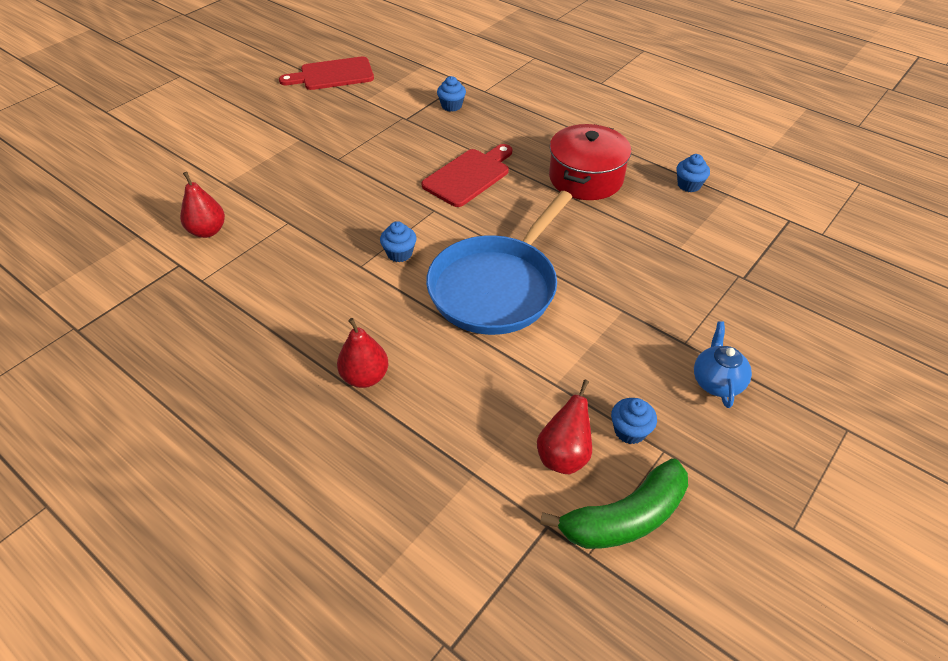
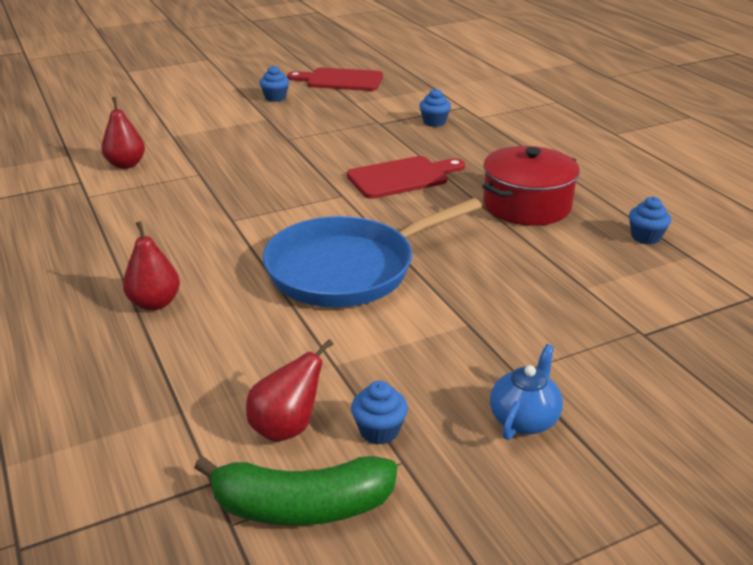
camera: 25 degrees right, 15 degrees down
(399, 253) = (277, 220): blue cupcake -> blue cupcake (275, 98)

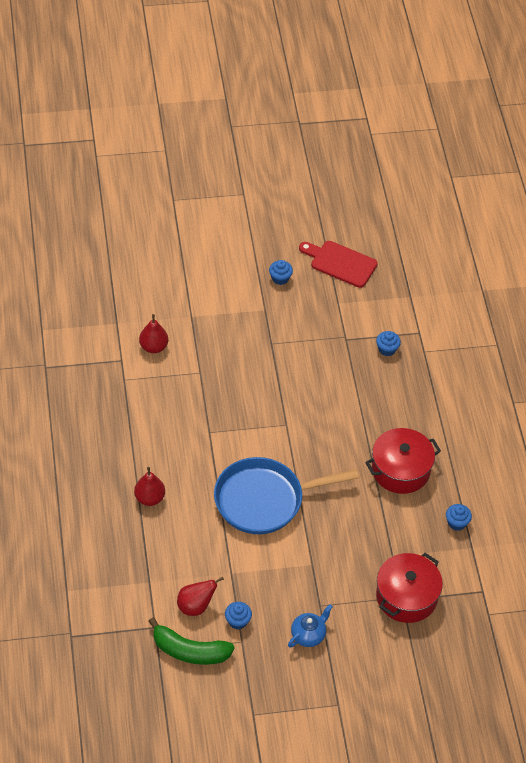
camera: 15 degrees right, 20 degrees up
(402, 177) = (333, 415): red cutting board -> none
(647, 328) = (406, 596): none -> red pot

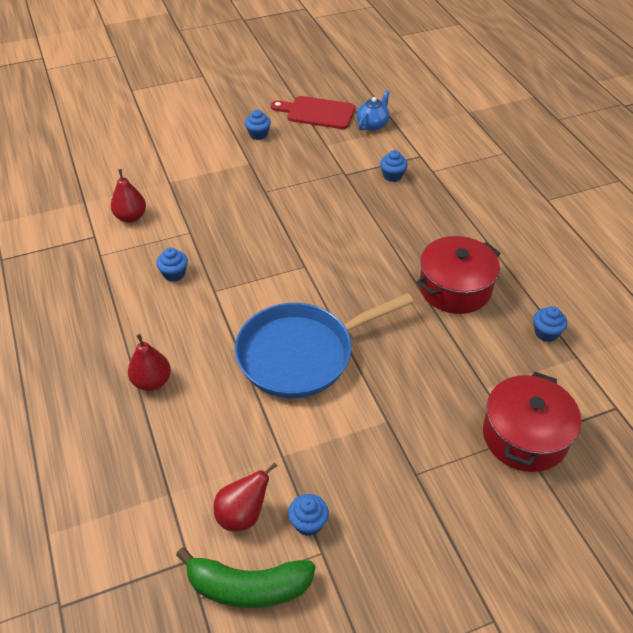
camera: 10 degrees left, 5 degrees down
(180, 410) = (174, 274): none -> blue cupcake
(308, 635) = (414, 520): blue teapot -> blue teapot (373, 124)

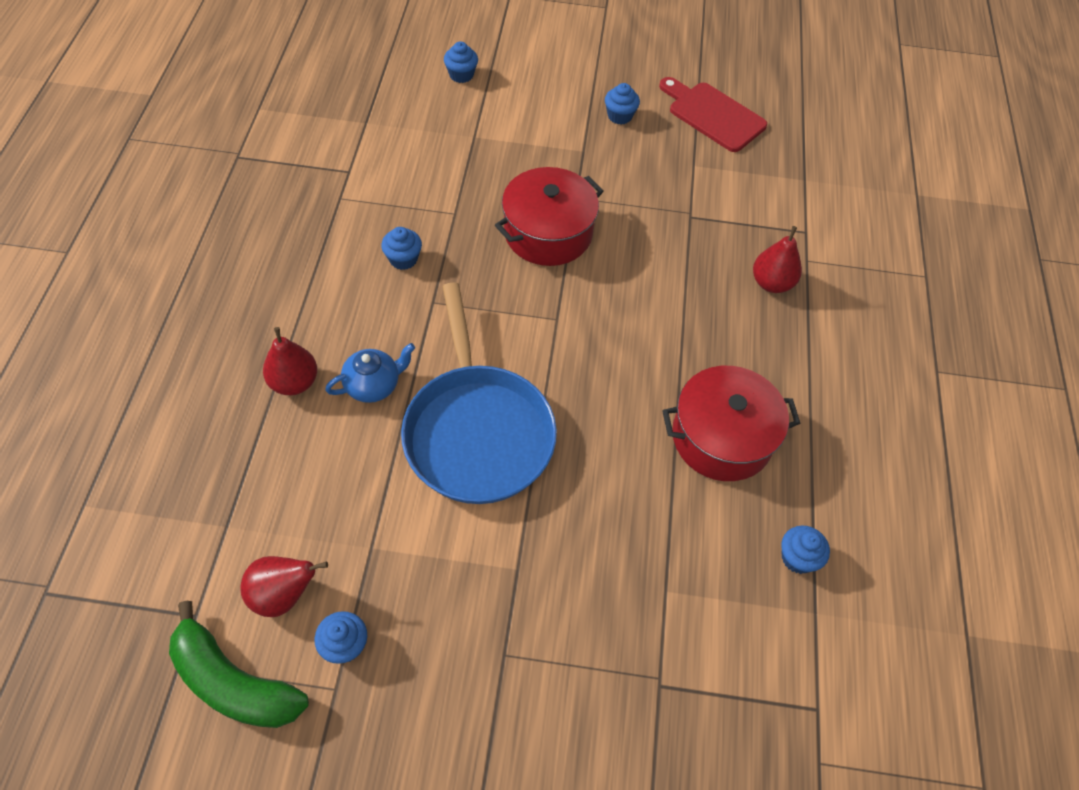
camera: 25 degrees right, 10 degrees up
(131, 217) = (403, 164): red pear -> red pear (771, 283)
(301, 354) = (477, 431): blue pan -> blue pan turned 105 degrees counterclockwise
(373, 124) = (773, 161): blue teapot -> blue teapot (374, 385)
(392, 176) = (749, 244): blue cupcake -> blue cupcake (461, 75)
(525, 436) = (670, 681): red pot -> red pot (548, 233)

